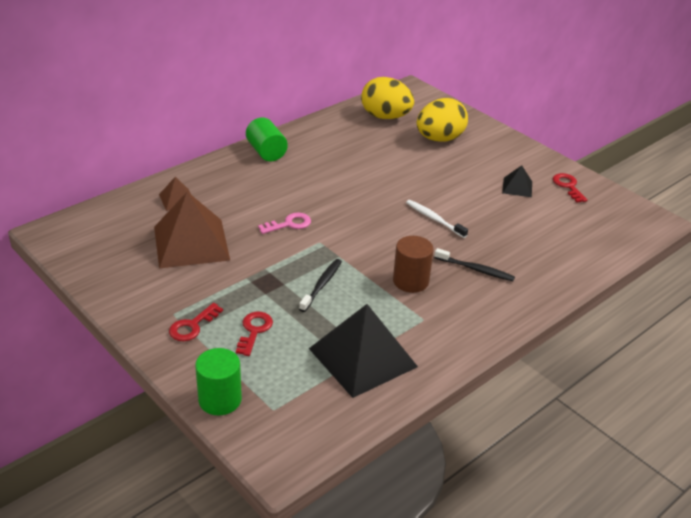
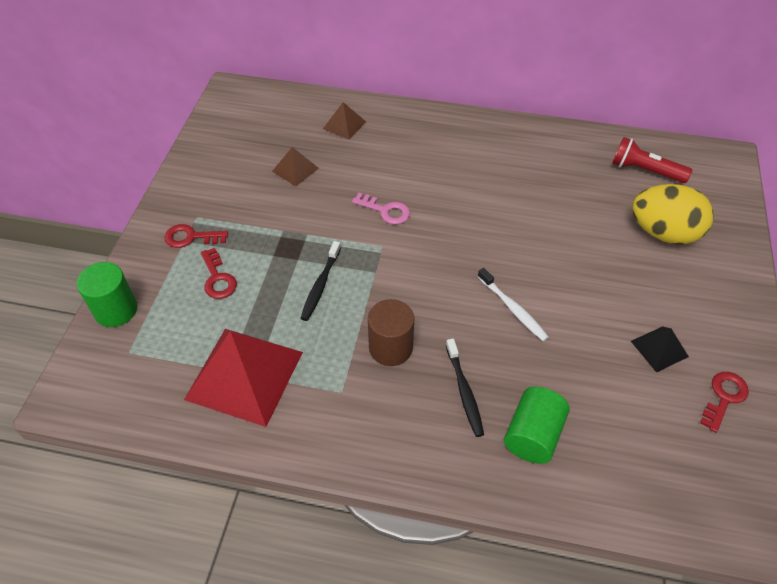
camera: 55 degrees right, 15 degrees up
(191, 243) = (295, 169): brown pyramid -> brown pyramid, size x0.47
(254, 331) = (217, 278): red key -> red key turned 90 degrees clockwise
(266, 152) = (476, 131): green cylinder -> green cylinder (533, 435)
(322, 285) = (320, 285): black toothbrush -> black toothbrush turned 120 degrees clockwise
(362, 357) = (244, 375): black pyramid -> red pyramid
(385, 117) = (645, 170): yellow egg -> red flashlight
(434, 219) = (513, 309): white toothbrush -> white toothbrush turned 135 degrees clockwise

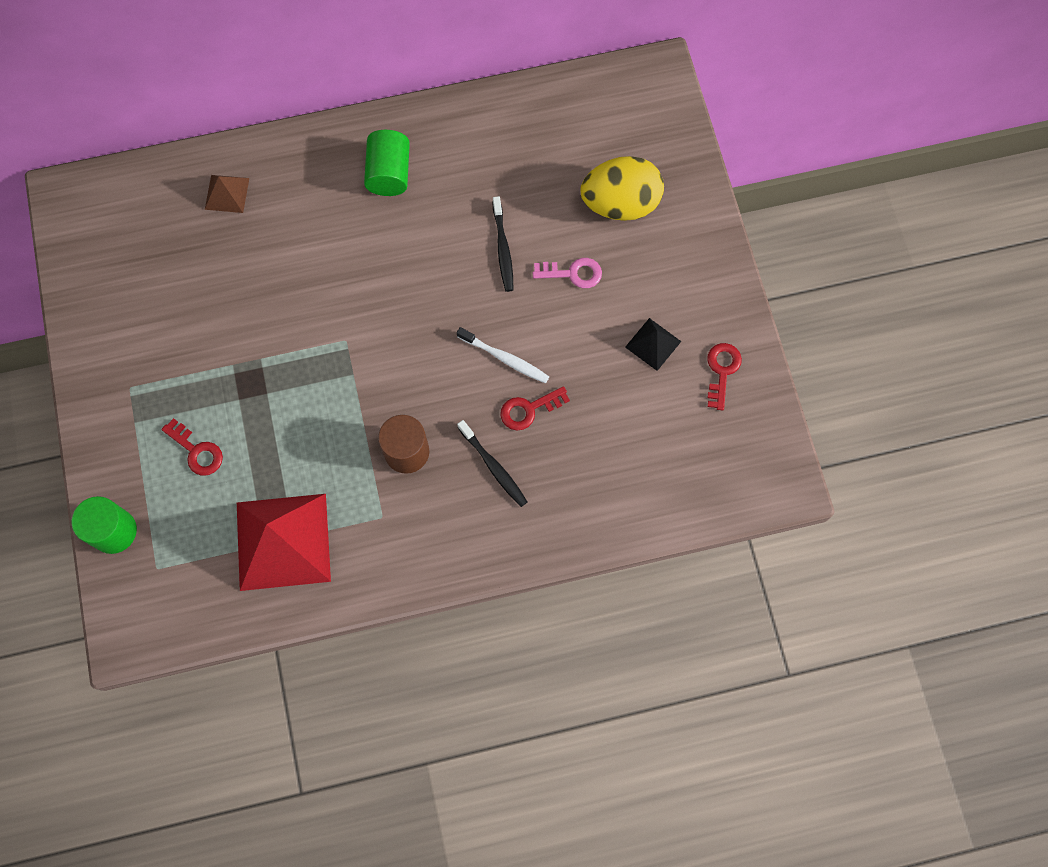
camera: 25 degrees left, 20 degrees up
(191, 237) = (139, 415): red key -> red key (529, 409)
(295, 169) = (204, 280): brown pyramid -> none
(320, 285) = (305, 413): black toothbrush -> black toothbrush (503, 249)
(385, 211) = (329, 294): pink key -> pink key (573, 273)
(533, 435) = (569, 482): green cylinder -> green cylinder (389, 173)
(645, 170) = (579, 126): red flashlight -> none

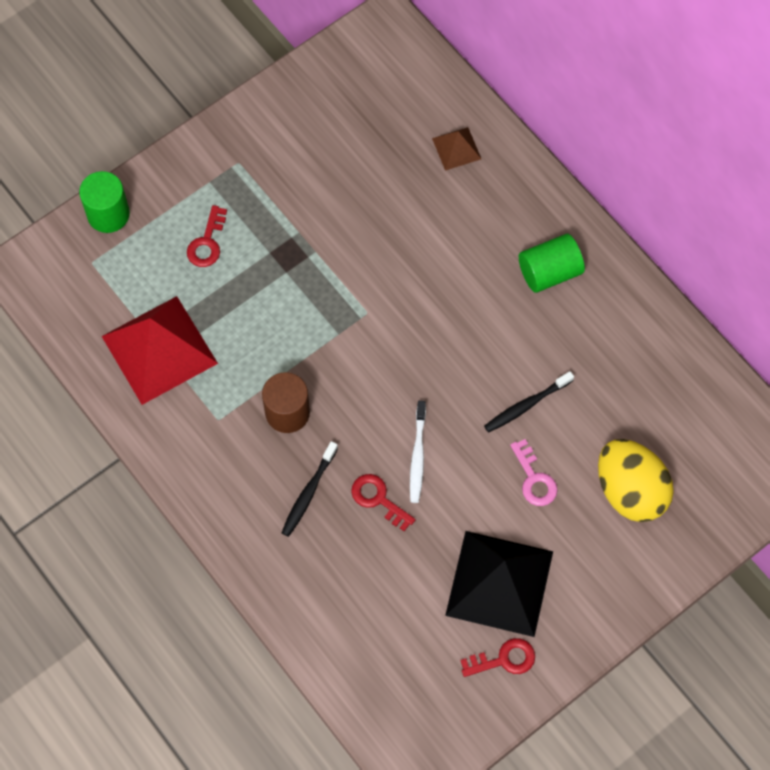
camera: 65 degrees right, 5 degrees down
(653, 344) = (499, 583): black pyramid -> black pyramid, size x2.13

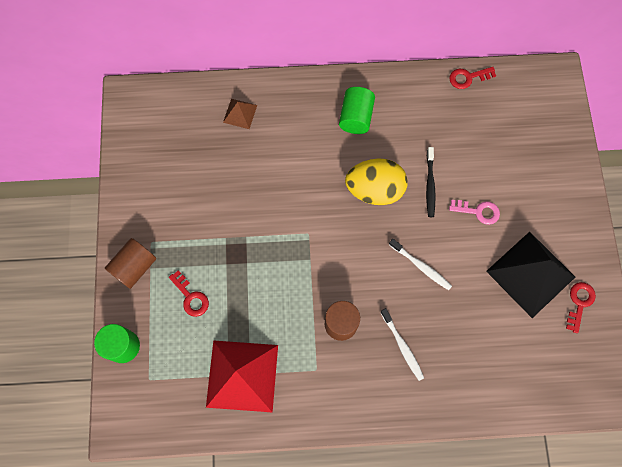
camera: 55 degrees left, 5 degrees up
(199, 166) = (135, 267): none -> brown cylinder
(308, 493) = (402, 346): black toothbrush -> white toothbrush
(378, 499) = (433, 307): red key -> red key (468, 77)
(630, 491) = (519, 166): yellow egg -> yellow egg (374, 190)

